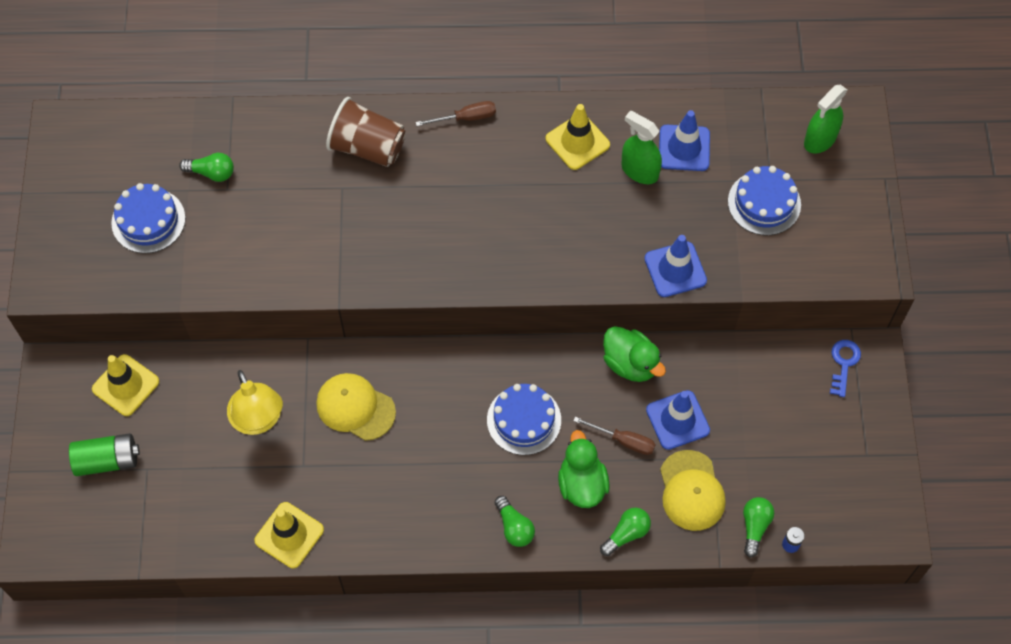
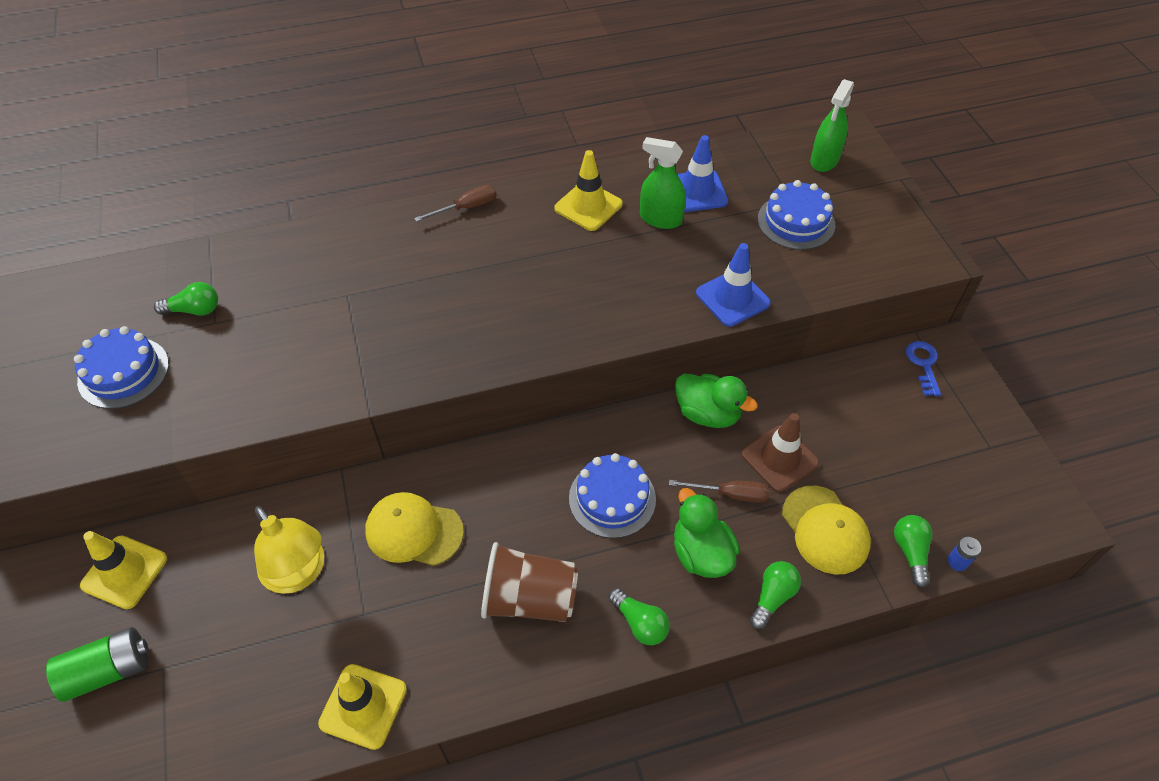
camera: 15 degrees left, 10 degrees down
(367, 147) = (367, 253): brown cup -> brown cup (529, 598)
(677, 420) = (779, 459): blue traffic cone -> brown traffic cone

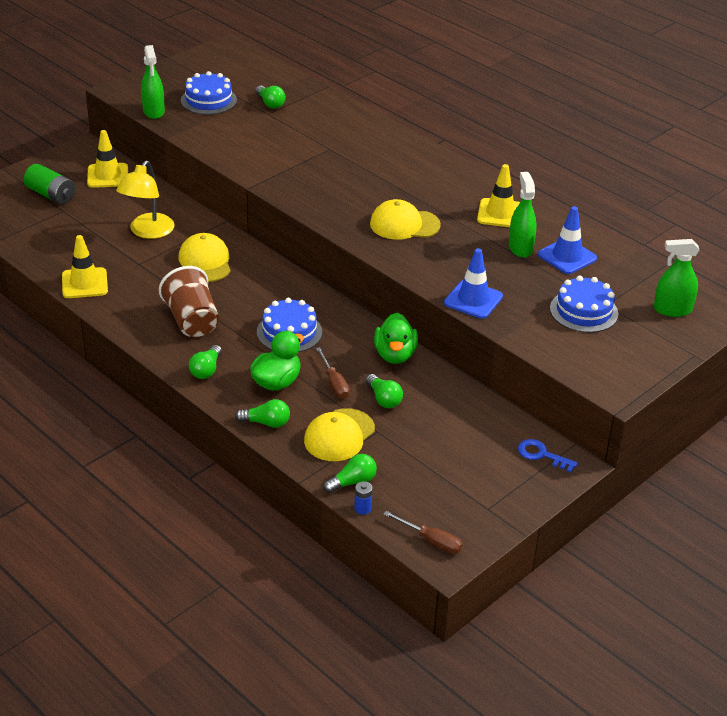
camera: 60 degrees right, 15 degrees down
(91, 449) = (153, 111): none -> green spray bottle
(466, 207) = (447, 166): brown screwdriver -> brown screwdriver (431, 541)
(556, 294) = (404, 224): none -> yellow cap
(779, 459) = (383, 399): brown traffic cone -> green light bulb
(923, 364) = (542, 455): blue key -> blue key turned 120 degrees counterclockwise

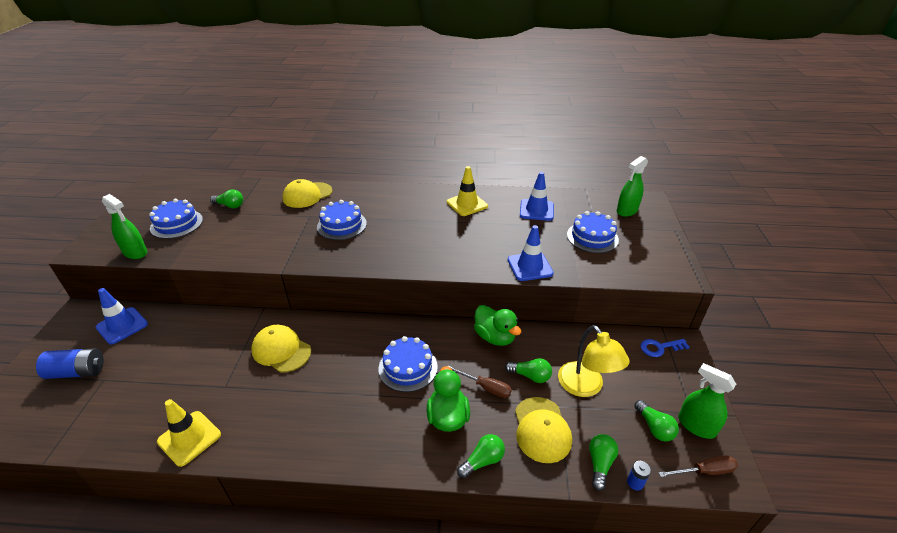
camera: 40 degrees left, 0 degrees up
(51, 195) = (77, 372): green battery -> blue battery
(107, 176) = (122, 326): yellow traffic cone -> blue traffic cone
(148, 232) = (206, 353): yellow lamp -> yellow lamp (585, 387)
(192, 321) = (324, 409): brown cup -> none
(206, 370) = (384, 447): green light bulb -> green light bulb (654, 427)
(348, 172) = (341, 225): none -> blue cake
(404, 224) = (422, 240): yellow cap -> yellow cap (307, 195)
(520, 248) = (506, 218): green spray bottle -> green spray bottle (696, 426)

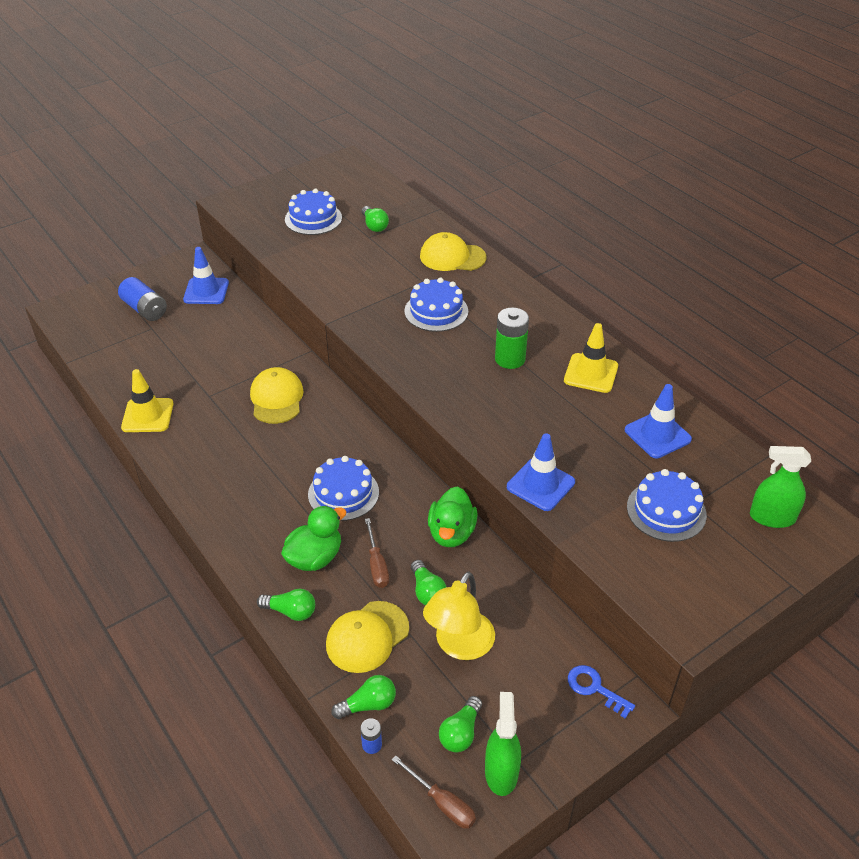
camera: 50 degrees right, 5 degrees up
(135, 252) = (255, 228): green spray bottle -> none
(419, 222) = (510, 359): none -> green battery

